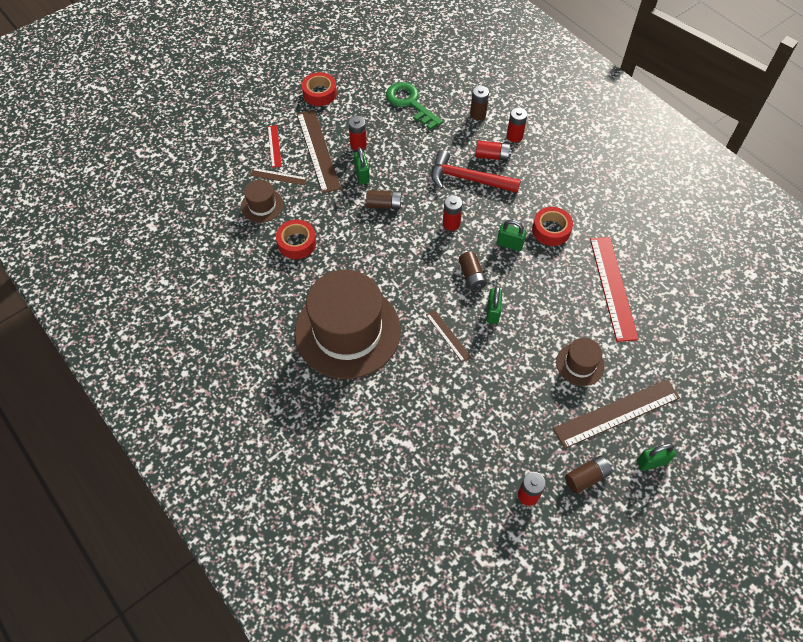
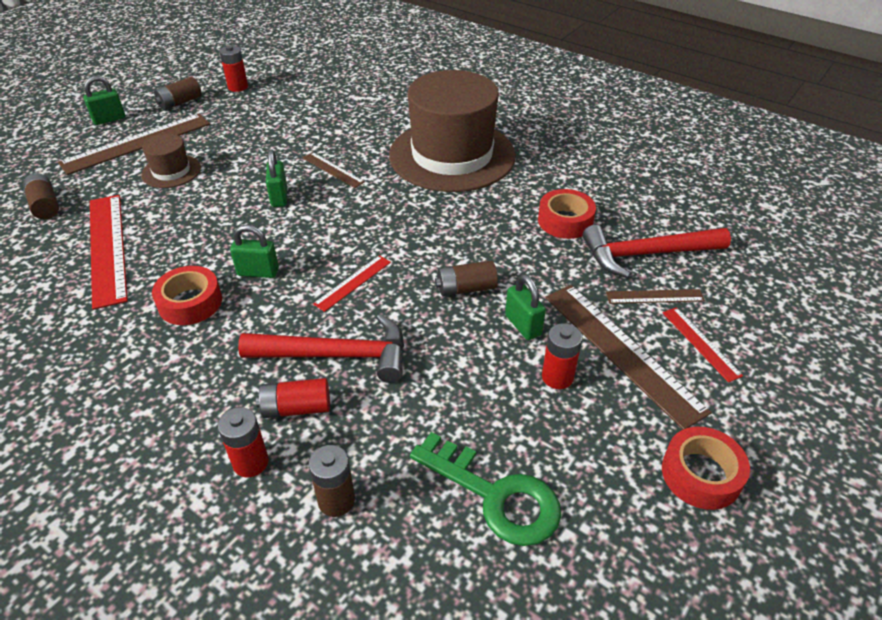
camera: 165 degrees right, 15 degrees down
(262, 205) = (646, 254): brown hat -> red hammer
(451, 223) = (353, 282): red battery -> red ruler
(471, 276) = (311, 227): brown battery -> brown battery (45, 205)

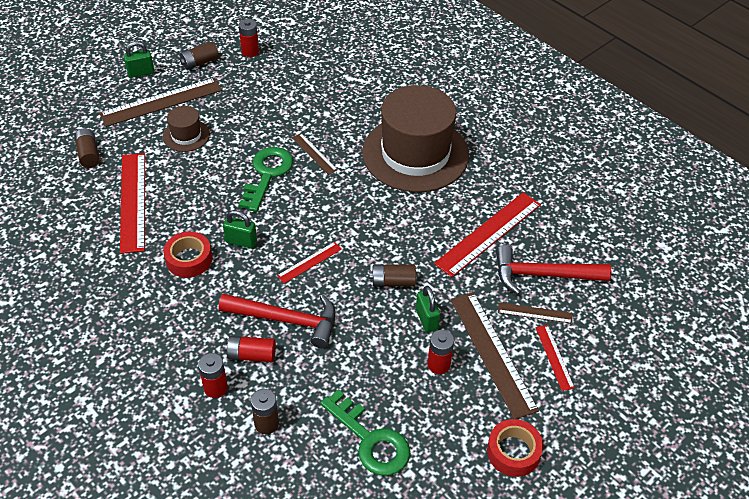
camera: 10 degrees right, 5 degrees up
(279, 197) = (267, 174): green padlock -> green key
(565, 221) = (488, 234): red tape -> red ruler

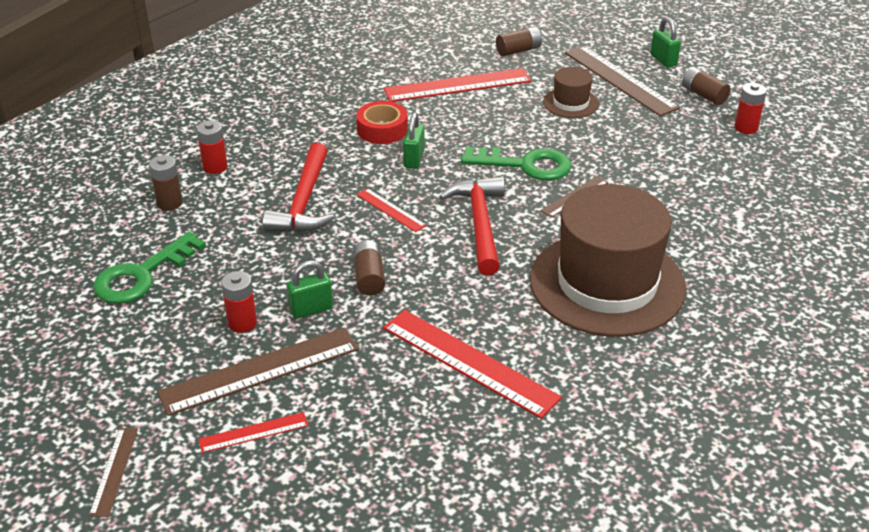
camera: 85 degrees right, 10 degrees down
(251, 355) = (256, 184): red battery -> none
(513, 452) = (111, 392): red tape -> none
(535, 313) = (329, 412): brown ruler -> brown ruler (114, 471)
(543, 275) = (400, 421): red hammer -> red hammer (480, 224)

